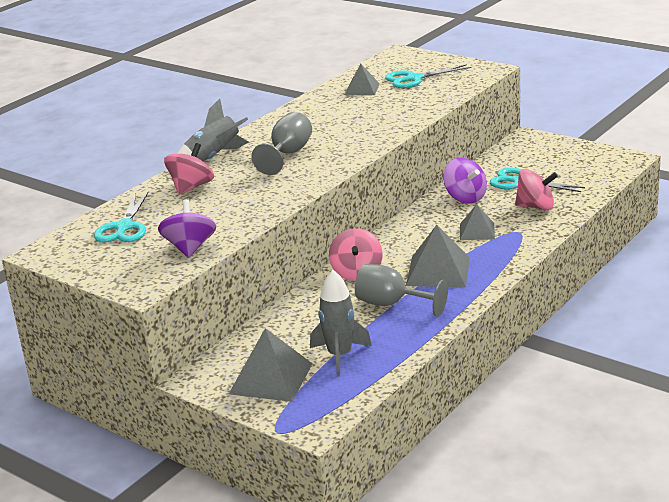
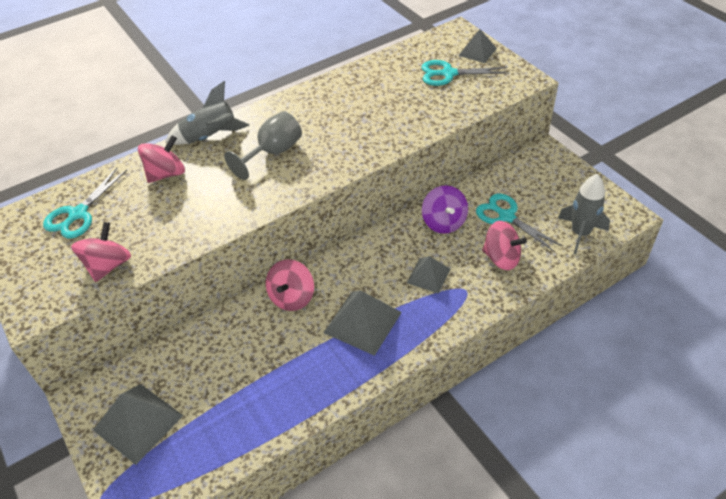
camera: 20 degrees right, 20 degrees up
(190, 248) = (108, 265): purple spinning top -> pink spinning top
(339, 356) = (211, 414): grey rocket -> grey rocket (580, 233)
(362, 89) = (393, 75): grey pyramid -> grey pyramid (477, 52)
(391, 304) = (296, 355): grey goblet -> none

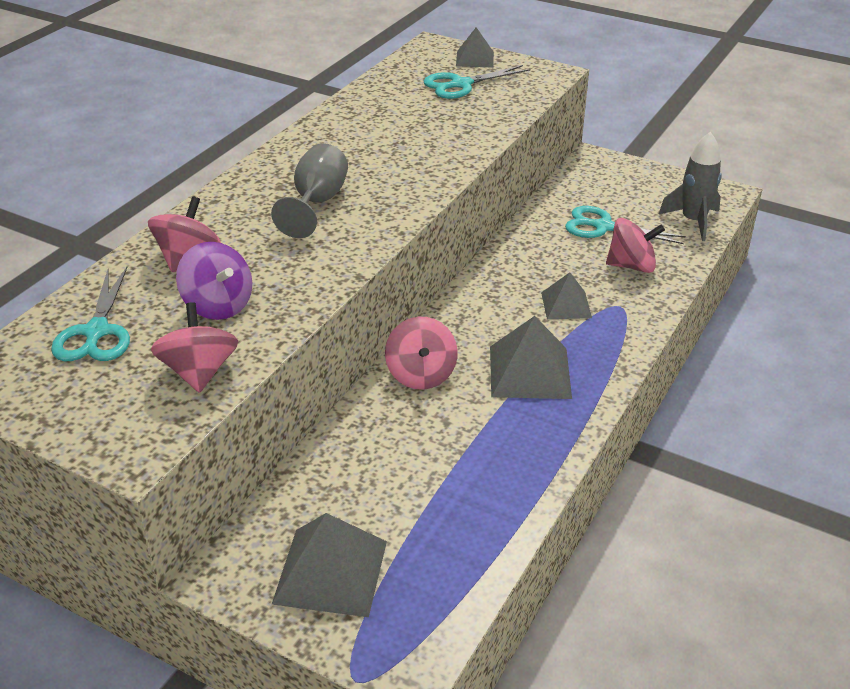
camera: 30 degrees left, 10 degrees down
(210, 137) = (214, 207): grey rocket -> none
(444, 222) = (539, 250): purple spinning top -> purple spinning top (218, 305)

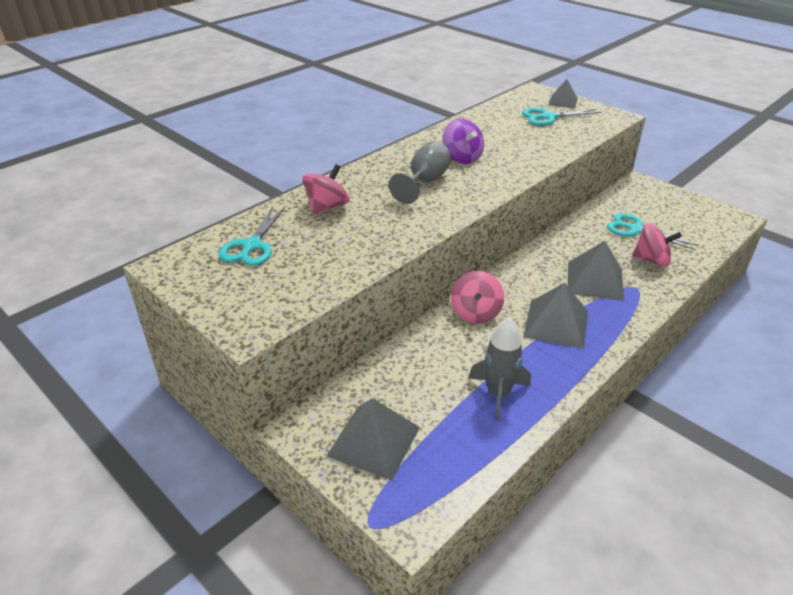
camera: 15 degrees right, 0 degrees up
(199, 372) = (310, 283): pink spinning top -> none
(218, 305) = (337, 240): purple spinning top -> purple spinning top (462, 158)
(566, 305) = (595, 280): grey pyramid -> grey pyramid, size x1.62
(693, 221) = (707, 235): grey rocket -> grey rocket (498, 393)

